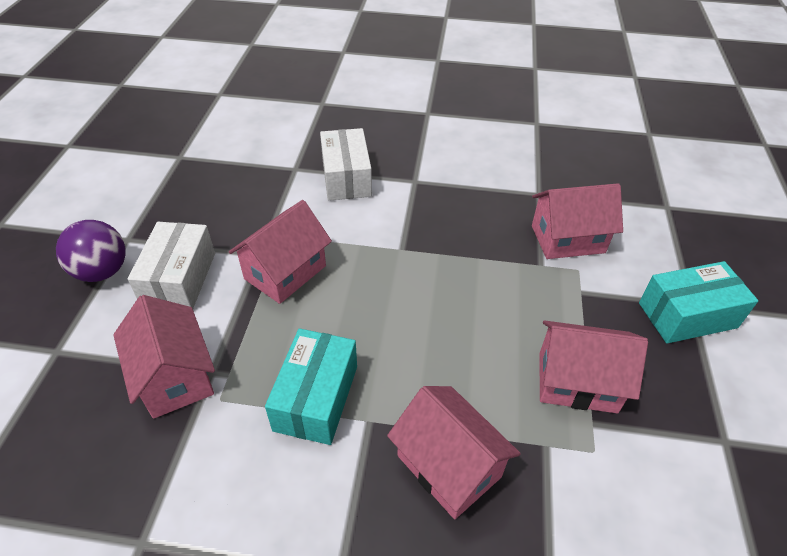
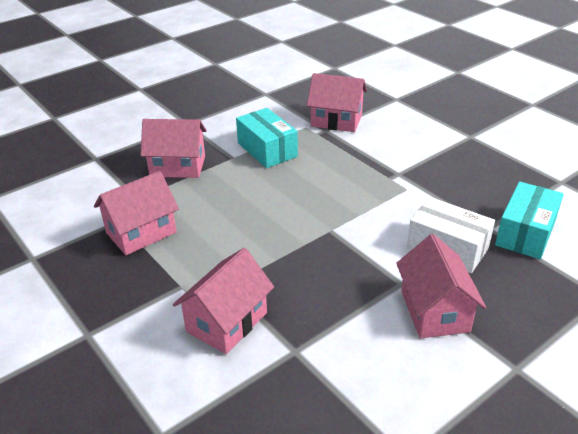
camera: 135 degrees right, 10 degrees down
(102, 271) = (446, 122): purple ball -> none
(179, 279) = (409, 141): white box -> none
(285, 272) = (369, 176): pink house -> pink house (434, 311)
(687, 315) = (87, 322): turquoise box -> turquoise box (525, 233)

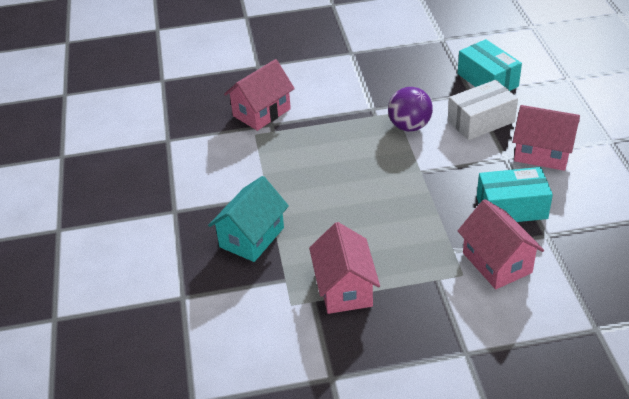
camera: 60 degrees left, 5 degrees up
(178, 166) = (252, 237): pink house -> turquoise house
(267, 150) = (273, 170): turquoise box -> turquoise box (511, 208)
(393, 203) = (409, 126): none -> purple ball

